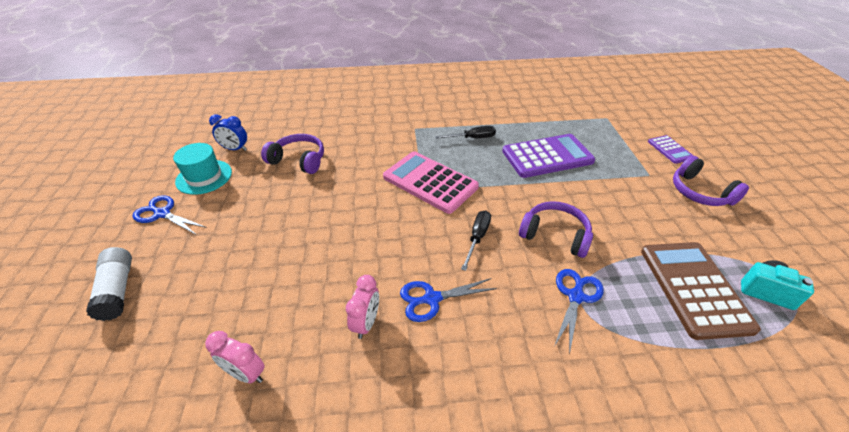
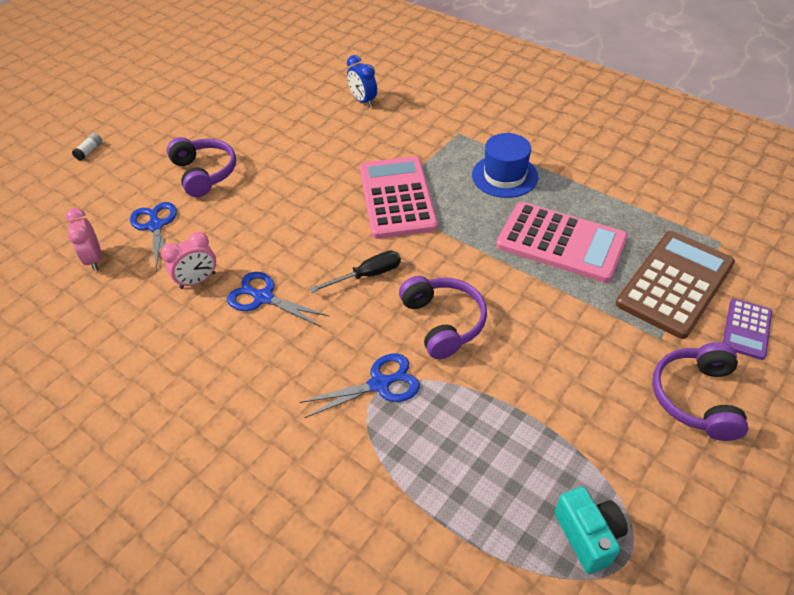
camera: 45 degrees right, 5 degrees up
(117, 290) = (89, 151): white glue stick -> white glue stick, size x0.49
(162, 214) = (169, 106): blue scissors -> blue scissors (156, 226)
(204, 177) = (227, 89): turquoise hat -> none
(235, 149) = (276, 74): blue clock -> blue clock (363, 101)
(298, 160) = (312, 112): purple headphones -> purple headphones (204, 173)
(472, 138) = (504, 176): black screwdriver -> blue hat
(547, 156) = (561, 242): purple calculator -> pink calculator
(694, 288) = (508, 468): brown calculator -> brown calculator (675, 284)

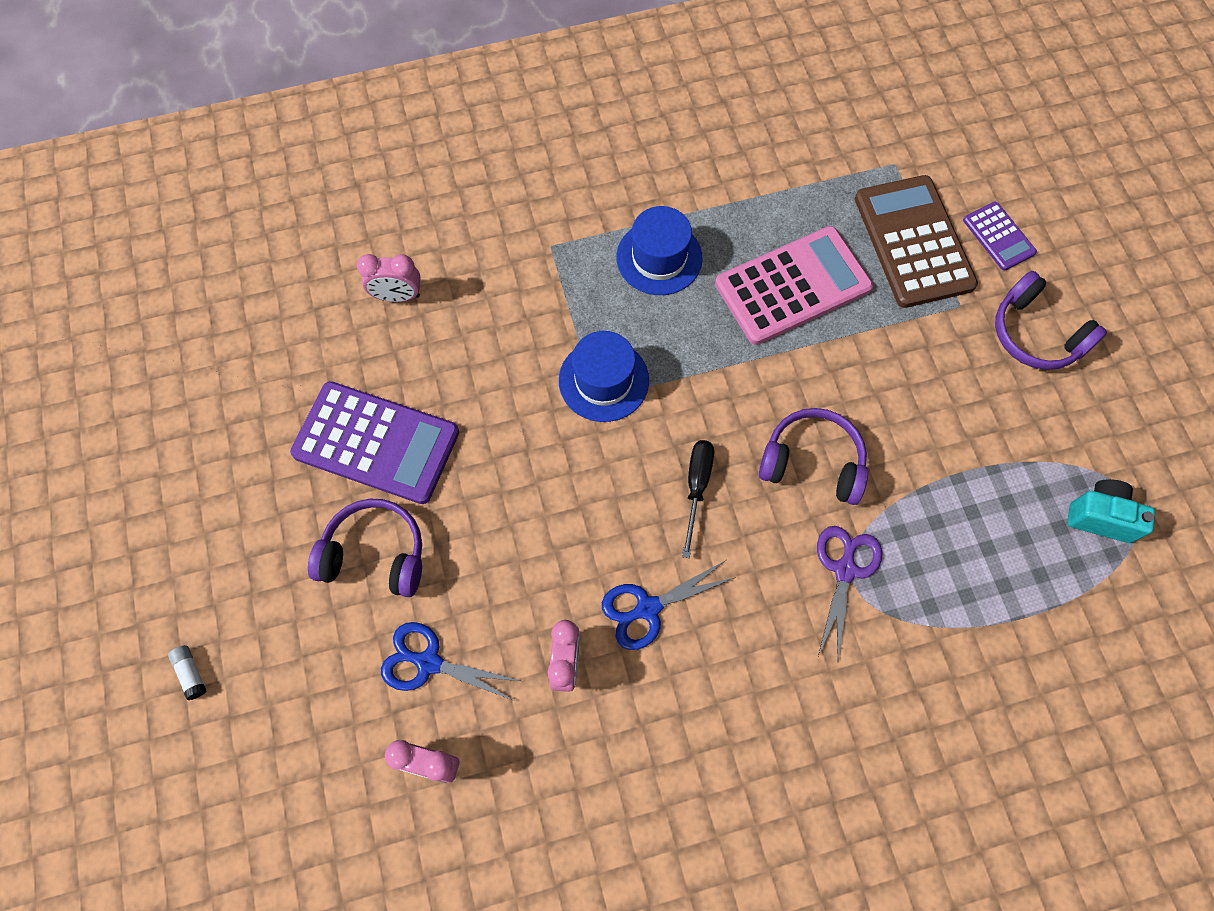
camera: 55 degrees left, 20 degrees up
(270, 139) = (376, 443): none -> purple calculator
(363, 101) = (397, 296): blue clock -> pink clock
(379, 384) = (845, 570): blue scissors -> purple scissors
(397, 198) = (603, 380): pink calculator -> blue hat

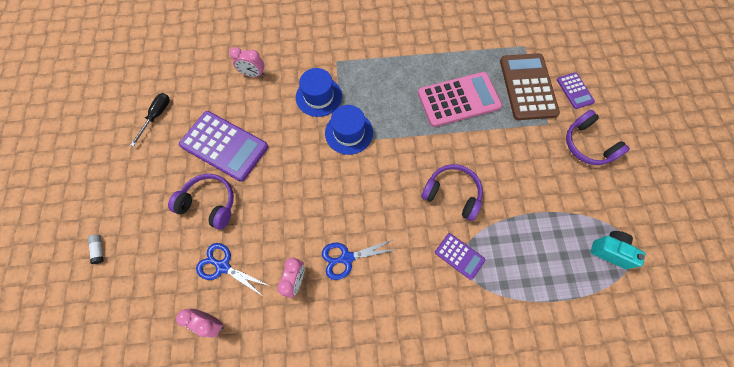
camera: 10 degrees right, 0 degrees up
(659, 258) = (391, 75): blue hat -> blue hat (319, 96)
(696, 487) = (386, 197): black screwdriver -> black screwdriver (157, 116)
(845, 570) = (459, 256): purple scissors -> purple calculator

